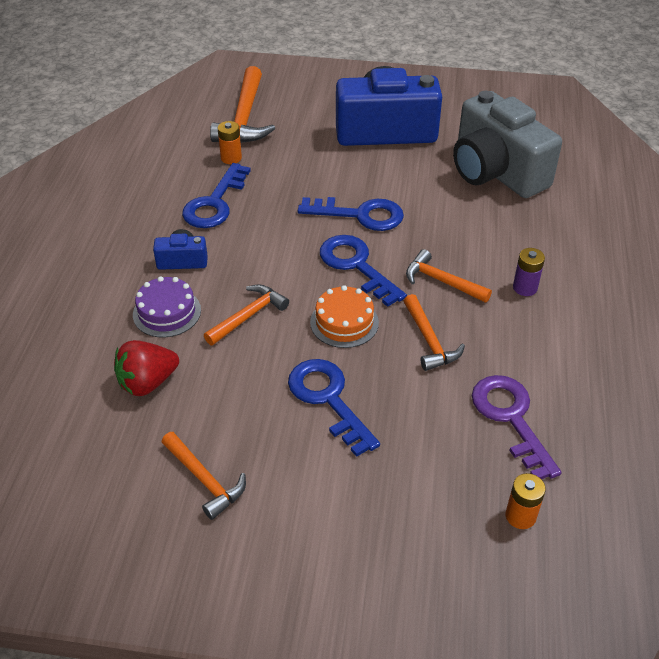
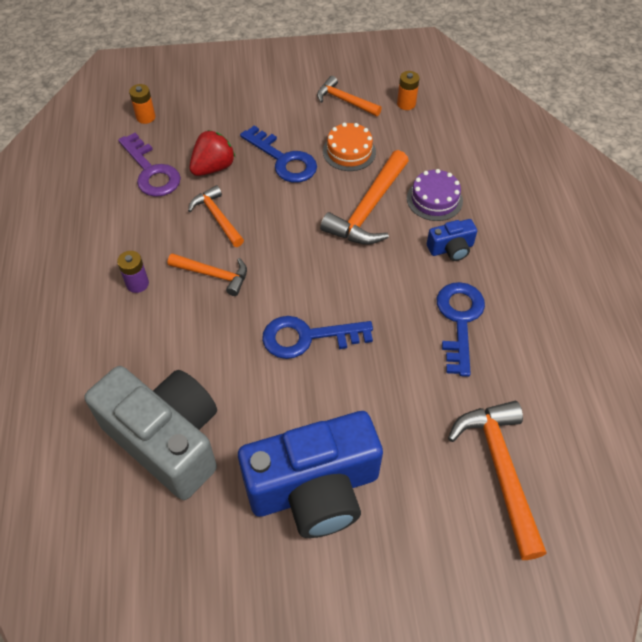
camera: 165 degrees right, 10 degrees up
(147, 382) = (415, 147): red strawberry -> red strawberry (213, 167)
(231, 158) = (478, 391): orange battery -> orange battery (406, 104)
(248, 316) = (368, 209): orange hammer -> orange hammer, size x1.64
(344, 322) = (289, 219): orange cake -> orange cake (349, 151)
(356, 266) = (295, 275): blue key -> none

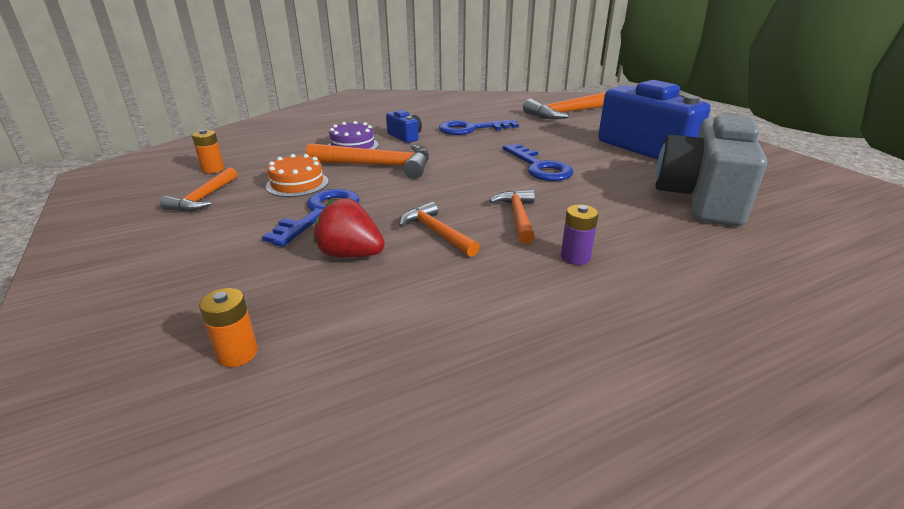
camera: 110 degrees left, 25 degrees down
(151, 171) = (379, 304): purple key -> none
(217, 217) = (436, 232): orange hammer -> orange hammer turned 105 degrees clockwise

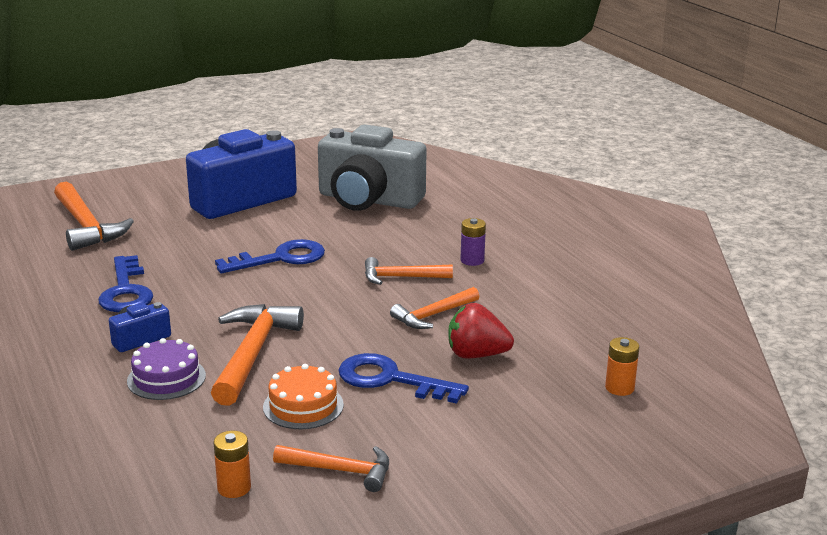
camera: 90 degrees left, 5 degrees down
(350, 255) = (476, 355): red strawberry -> red strawberry turned 75 degrees clockwise

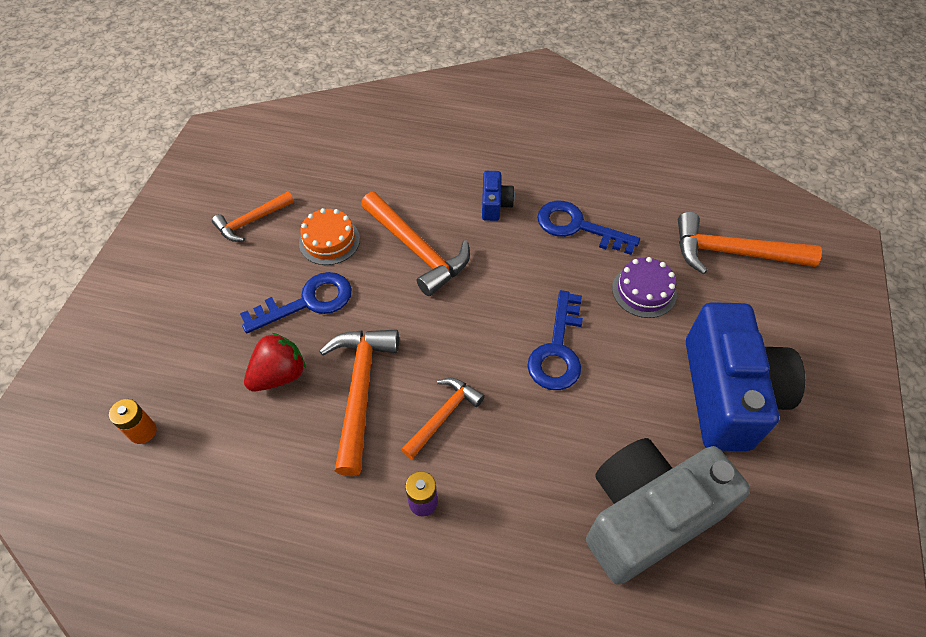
camera: 130 degrees right, 30 degrees up
(166, 378) = (430, 196): purple cake -> purple cake (644, 291)
(234, 488) = (290, 174): orange battery -> none
(433, 315) = (360, 390): orange hammer -> orange hammer, size x1.64

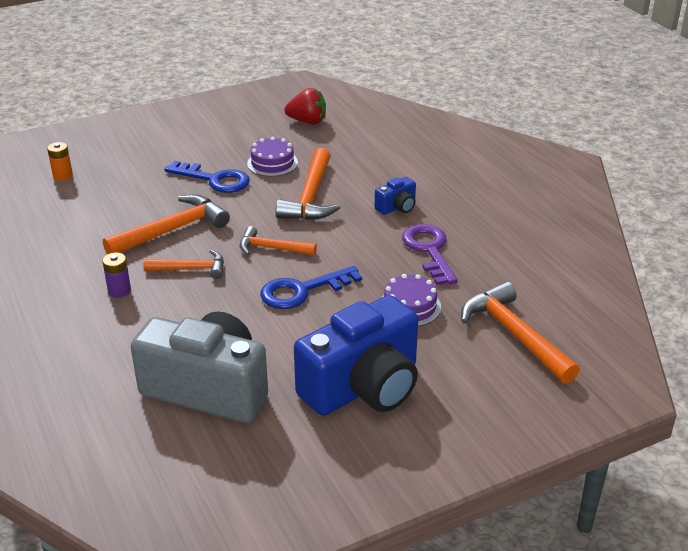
camera: 50 degrees right, 20 degrees down
(251, 221) = (249, 131): orange hammer -> orange hammer (272, 248)
(279, 375) = (150, 197): red strawberry -> red strawberry (307, 121)
(329, 241) = (272, 163): orange cake -> purple cake
(577, 227) = (429, 250): blue key -> purple key

